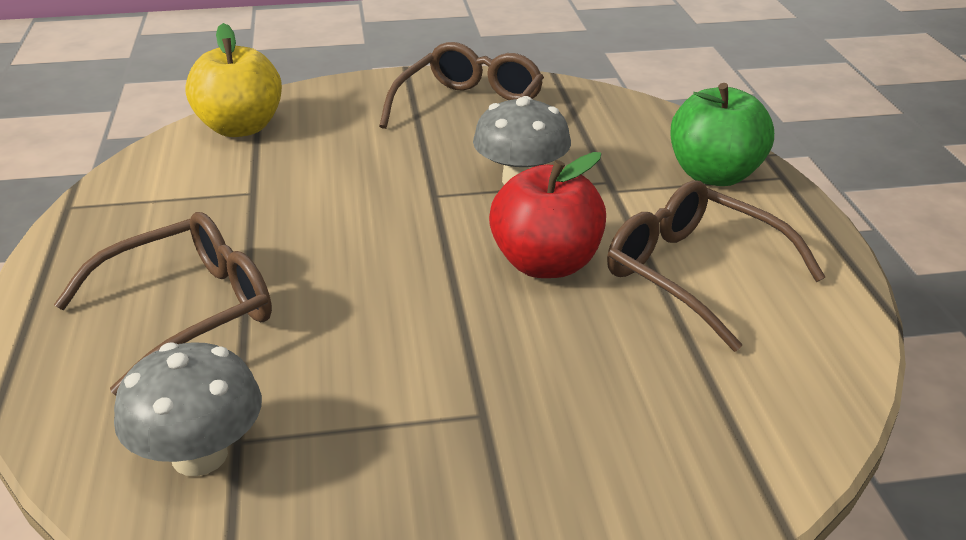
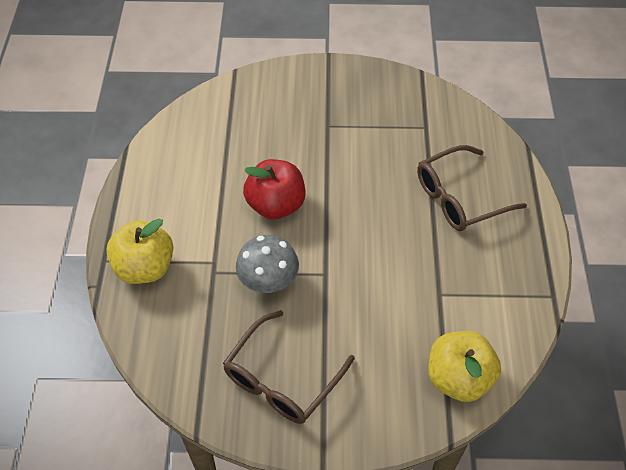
camera: 170 degrees left, 20 degrees up
(199, 455) = (439, 123): grey mushroom -> none
(695, 274) = (203, 187): brown glasses -> none
(714, 175) = (145, 268): green apple -> yellow apple

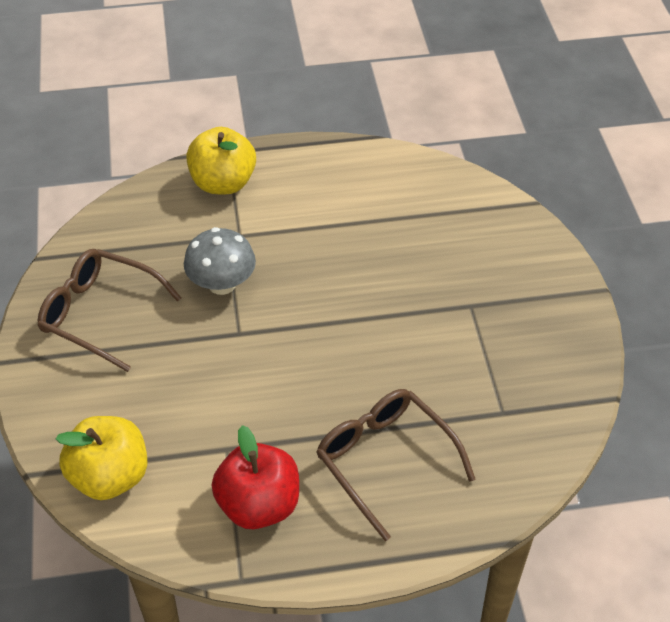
camera: 80 degrees right, 5 degrees down
(276, 205) = (329, 274): red apple -> red apple (259, 505)

